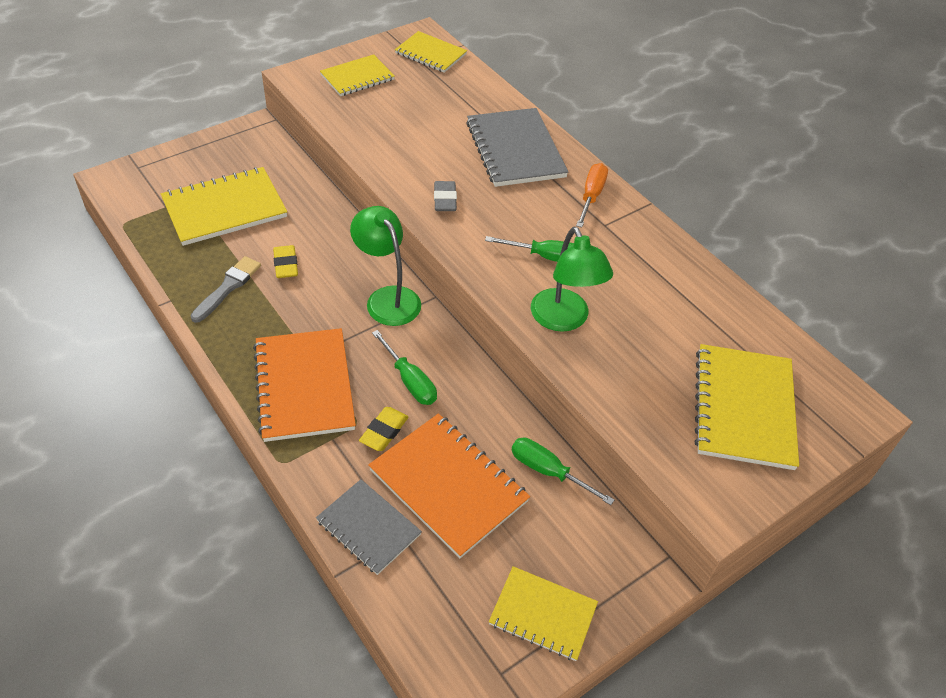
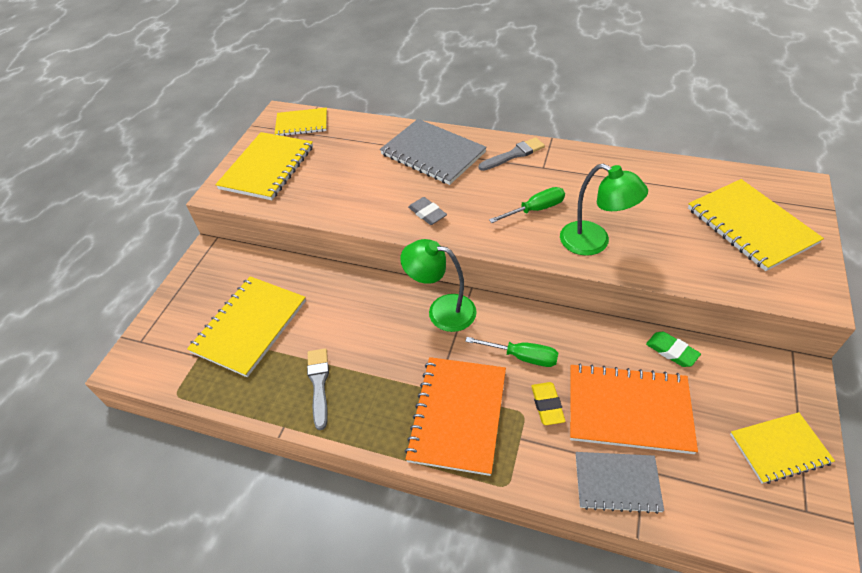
camera: 30 degrees left, 0 degrees up
(286, 265) = (344, 336): yellow eraser -> none
(304, 386) = (458, 415): orange notebook -> orange notebook turned 60 degrees clockwise
(357, 77) = (267, 168): yellow notebook -> yellow notebook, size x1.60
(548, 471) = (671, 351): green screwdriver -> green eraser
(591, 196) = (514, 154): orange screwdriver -> grey brush

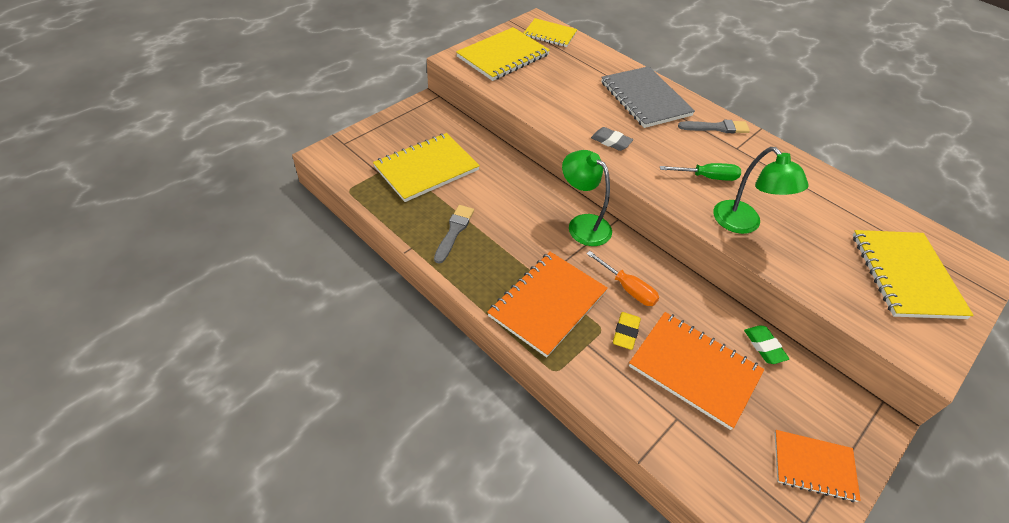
camera: 20 degrees right, 0 degrees up
(427, 214) = (611, 142): grey eraser -> grey eraser turned 45 degrees counterclockwise
(522, 356) = (627, 288): green screwdriver -> orange screwdriver
(617, 482) = (648, 415): grey notebook -> none
(779, 448) = (813, 466): yellow notebook -> orange notebook

